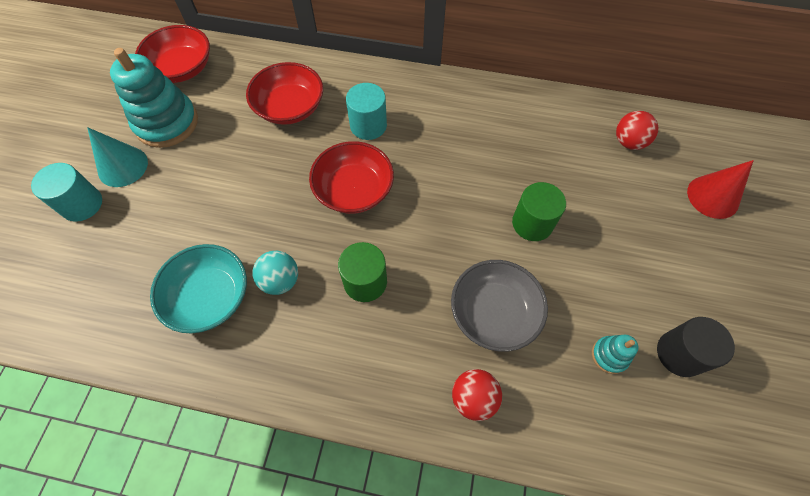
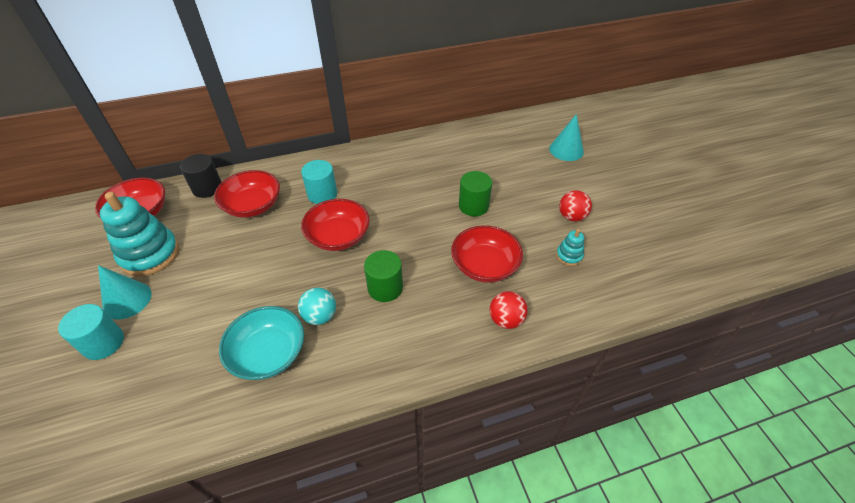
camera: 30 degrees left, 15 degrees down
(494, 313) = (484, 266): grey bowl -> red bowl
(628, 142) = (500, 140): red ball -> red ball (571, 216)
(680, 353) = (605, 236): black cylinder -> black cylinder (207, 188)
(713, 196) = (566, 150): red cone -> turquoise cone

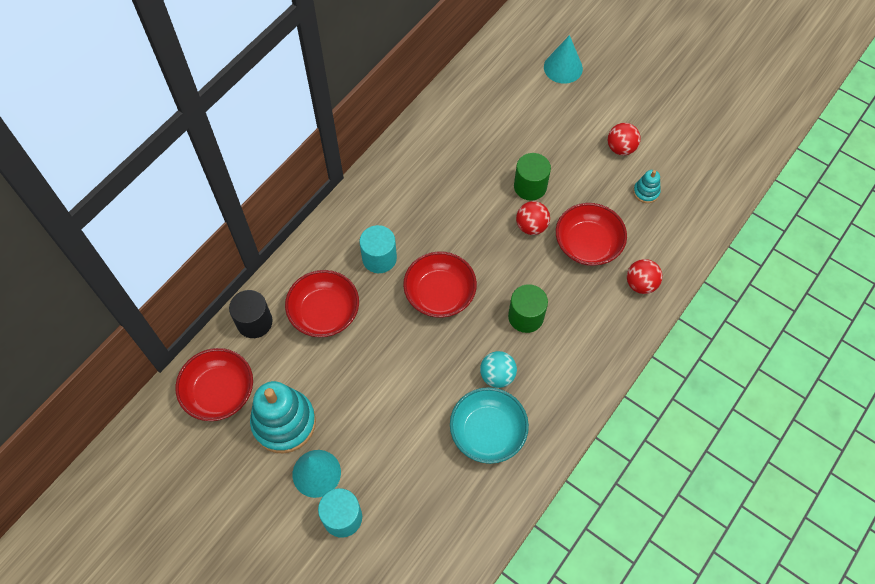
camera: 35 degrees left, 15 degrees up
(450, 230) = (531, 226): none -> red ball

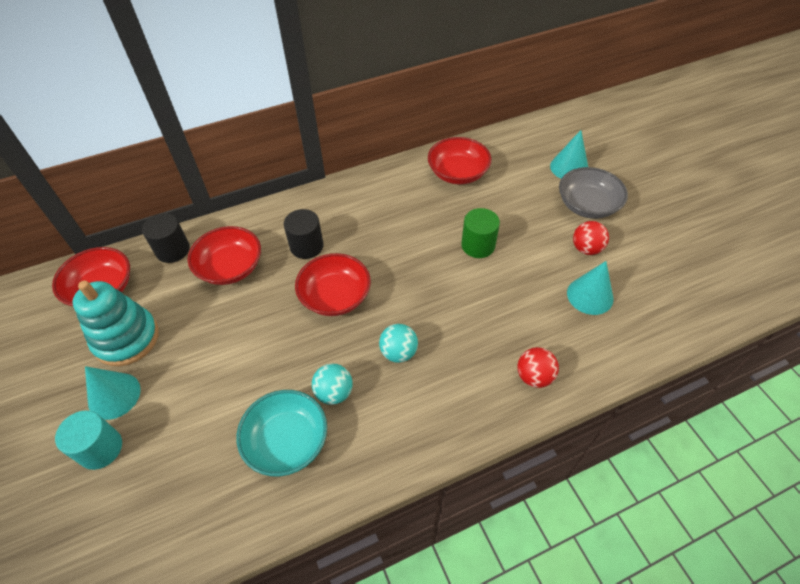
camera: 30 degrees right, 10 degrees down
(379, 258) = (306, 246): turquoise cylinder -> black cylinder
(526, 316) = (398, 352): green cylinder -> turquoise ball
(531, 226) = (457, 277): red ball -> none
(587, 244) = (501, 316): red bowl -> red bowl (458, 173)
(599, 102) = (587, 205): none -> grey bowl
(646, 192) = (590, 295): turquoise stacking toy -> turquoise cone

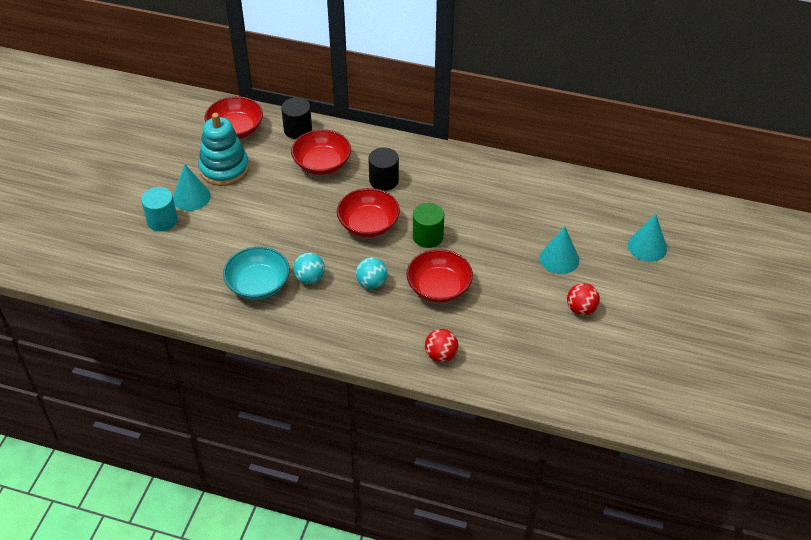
camera: 40 degrees right, 5 degrees down
(458, 173) = (550, 196): red bowl -> red bowl (439, 287)
(478, 245) = (502, 255): green cylinder -> green cylinder (428, 236)
(587, 205) = (624, 282): grey bowl -> none
(590, 295) = (542, 338): turquoise cone -> turquoise cone (559, 259)

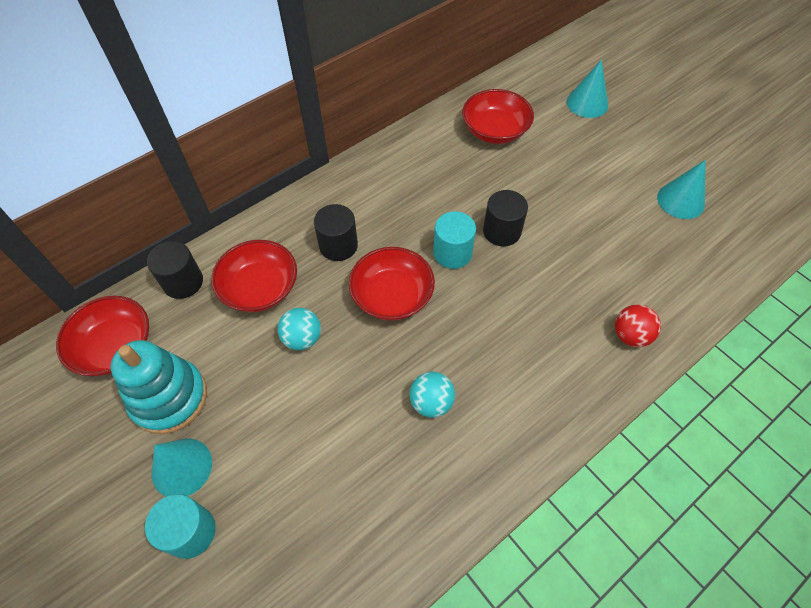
camera: 55 degrees left, 10 degrees up
(258, 285) = (400, 468): turquoise bowl -> none
(372, 283) = (483, 342): turquoise ball -> turquoise ball (302, 338)
(428, 236) = (452, 253): green cylinder -> turquoise cylinder
(439, 287) = (532, 283): red bowl -> red bowl (495, 130)
(469, 253) = (502, 231): none -> black cylinder
(559, 259) = (560, 168): turquoise cone -> turquoise cone (680, 200)
(581, 309) = (635, 188): red ball -> none

